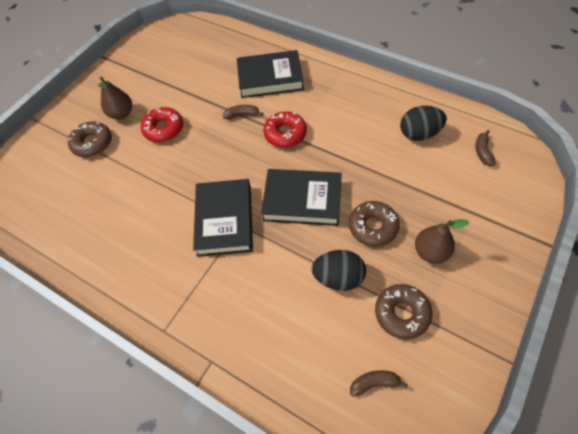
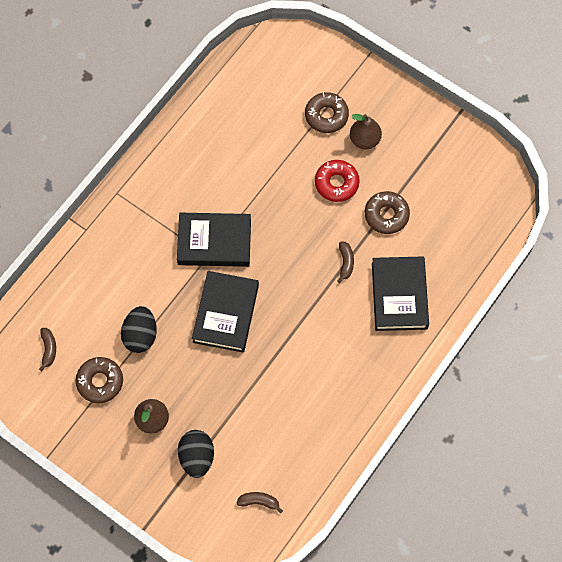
camera: 90 degrees right, 10 degrees up
(285, 134) = (312, 305): red donut -> none
(373, 227) = (186, 374): brown donut -> brown donut (386, 215)
(419, 134) = (292, 442): black egg -> black egg (197, 457)

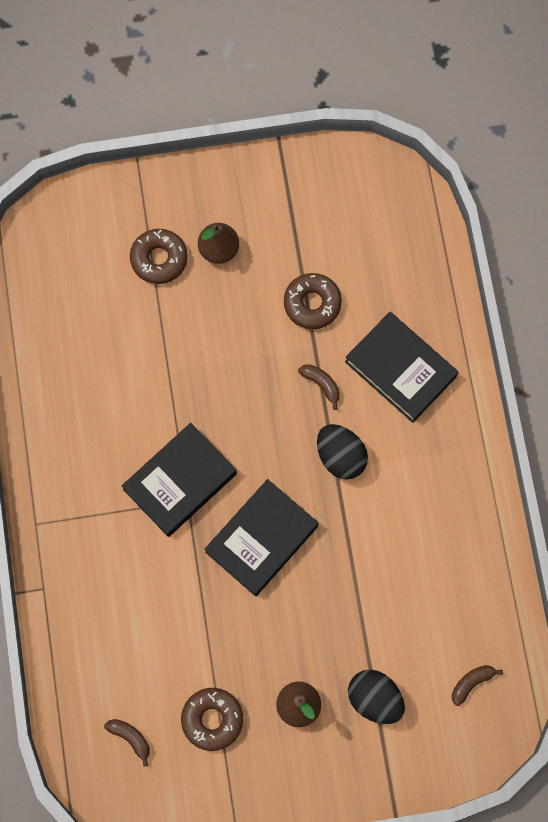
camera: 45 degrees left, 5 degrees up
(140, 335) = (204, 638): black egg -> black egg (340, 457)
(226, 313) = (262, 539): black book -> black book turned 75 degrees clockwise
(336, 183) = (236, 316): red donut -> none

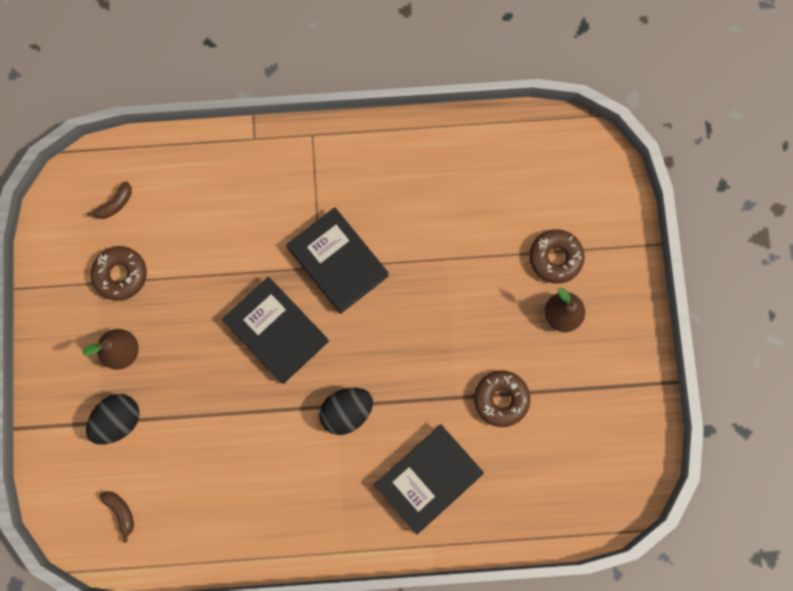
camera: 95 degrees right, 5 degrees up
(321, 384) = (419, 400): brown banana -> none

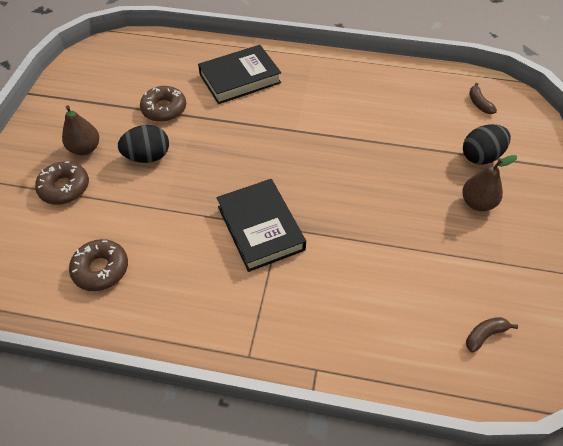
camera: 165 degrees left, 25 degrees down
(121, 274) = (478, 265): brown donut -> brown donut (101, 269)
(276, 331) = (332, 188): black book -> none
(347, 411) = (287, 125): black egg -> black egg (148, 157)

